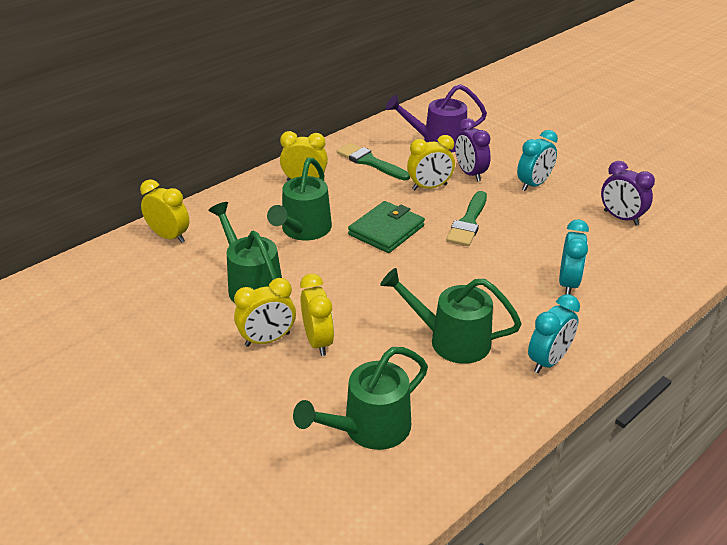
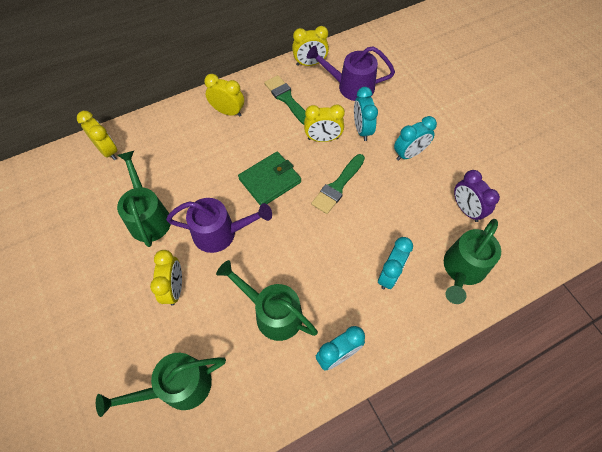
camera: 15 degrees right, 25 degrees up
(267, 339) = (139, 277): yellow clock -> yellow clock (310, 63)
(303, 230) = (207, 166): green watering can -> green watering can (462, 270)
(351, 283) = (221, 233): none -> purple watering can
(470, 173) = (362, 129): purple clock -> turquoise clock

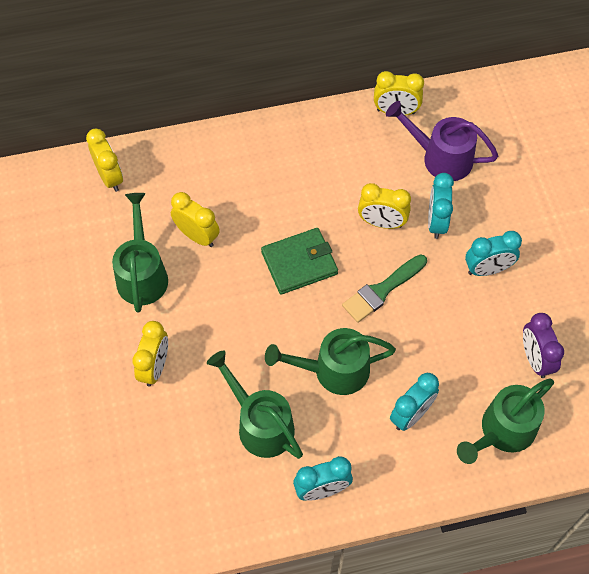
camera: 15 degrees right, 0 degrees up
(178, 387) = (135, 477): green watering can -> green watering can (333, 371)
(221, 233) = (223, 315): purple watering can -> none
(228, 112) = (270, 157): yellow clock -> yellow clock (197, 236)
(287, 99) = (351, 157): green brush -> none

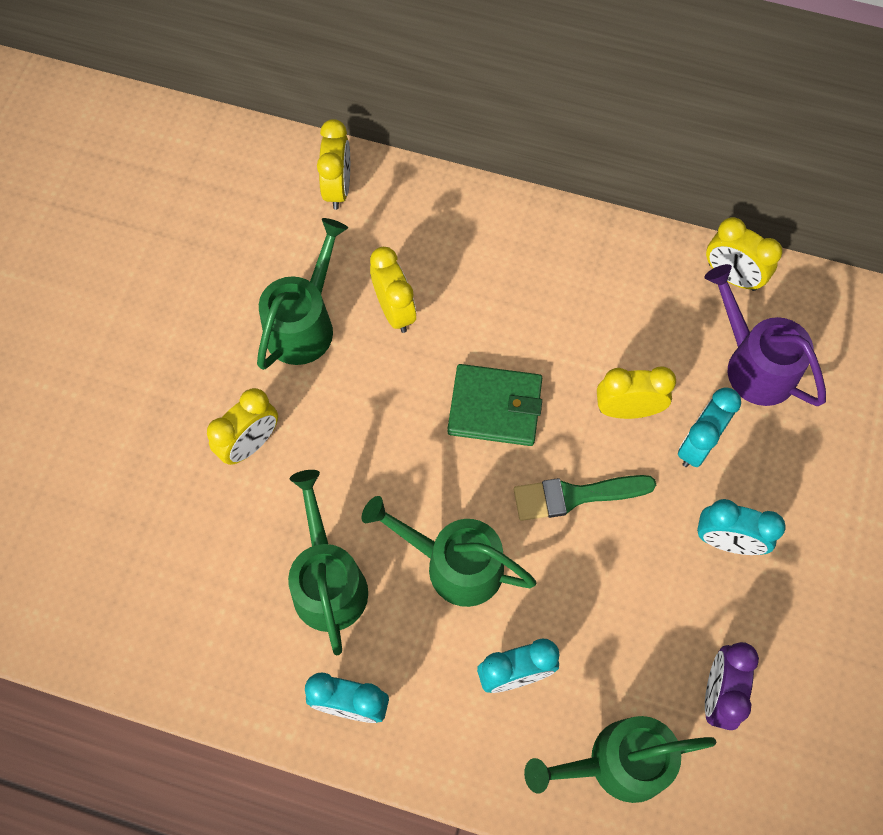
camera: 30 degrees right, 5 degrees up
(382, 223) = (627, 410): yellow clock -> yellow clock turned 135 degrees clockwise

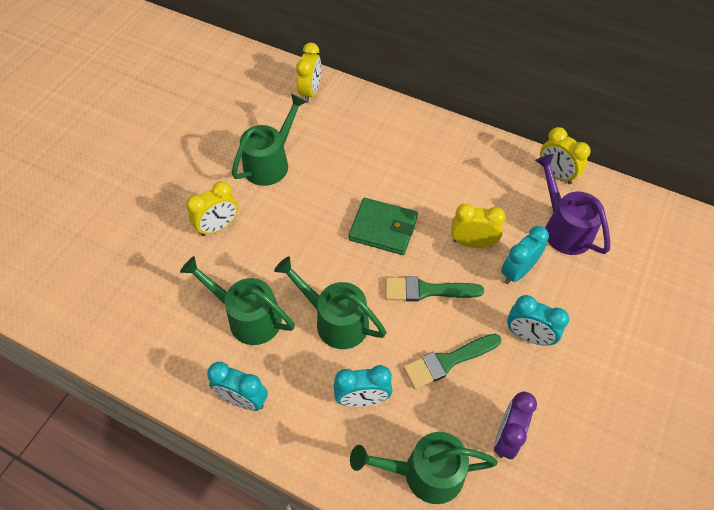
camera: 10 degrees right, 10 degrees down
(328, 580) = (247, 317): green watering can -> green watering can turned 60 degrees counterclockwise
(394, 310) = (330, 163): yellow clock -> none
(622, 598) = (448, 361): none -> green brush

